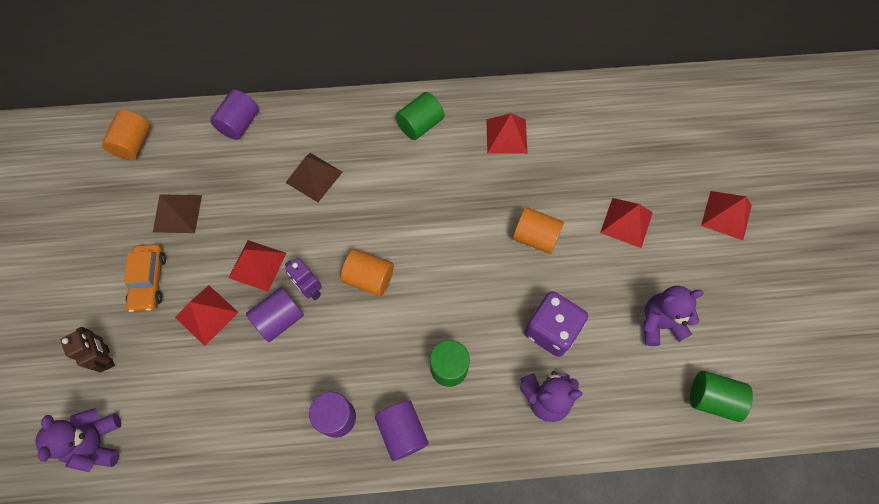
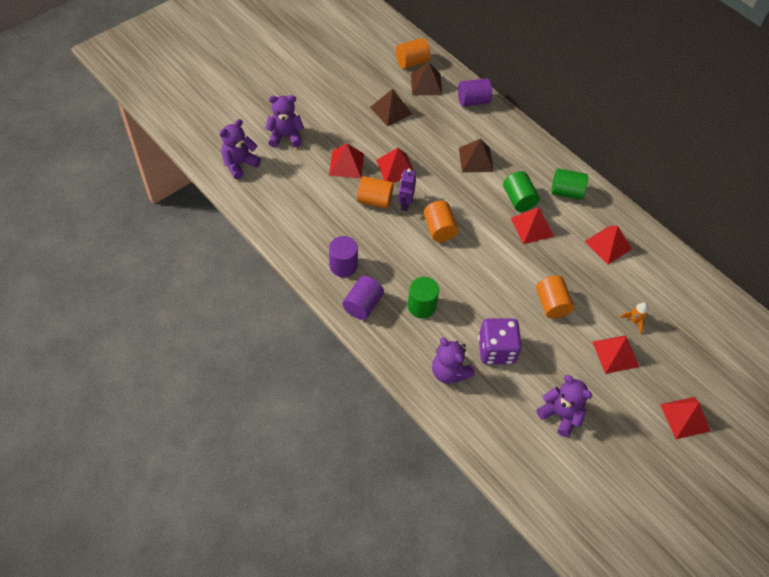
camera: 50 degrees right, 10 degrees down
(107, 357) = (285, 136): brown robot -> purple teddy bear
(149, 281) = (341, 125): orange car -> none
(176, 152) = (426, 84): none -> brown pyramid
(279, 319) = (374, 200): purple cylinder -> orange cylinder
(435, 187) = (532, 227): none -> red pyramid
(602, 178) = (634, 321): none -> orange rocket
(712, 398) = (536, 477): green cylinder -> green cylinder (518, 199)

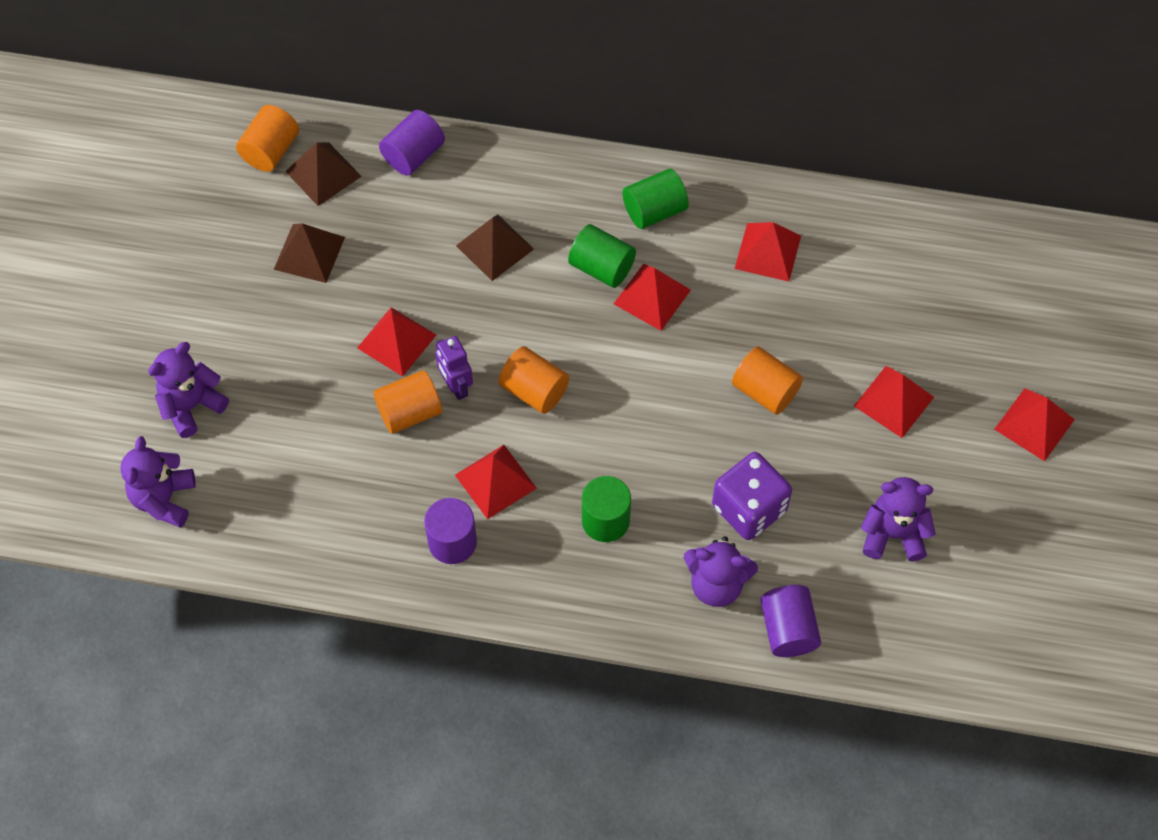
camera: 35 degrees left, 5 degrees up
(346, 164) = (321, 386): red pyramid -> red pyramid (495, 481)
(363, 305) = (528, 578): purple cylinder -> purple cylinder (788, 629)
(634, 321) = (881, 338): orange rocket -> none

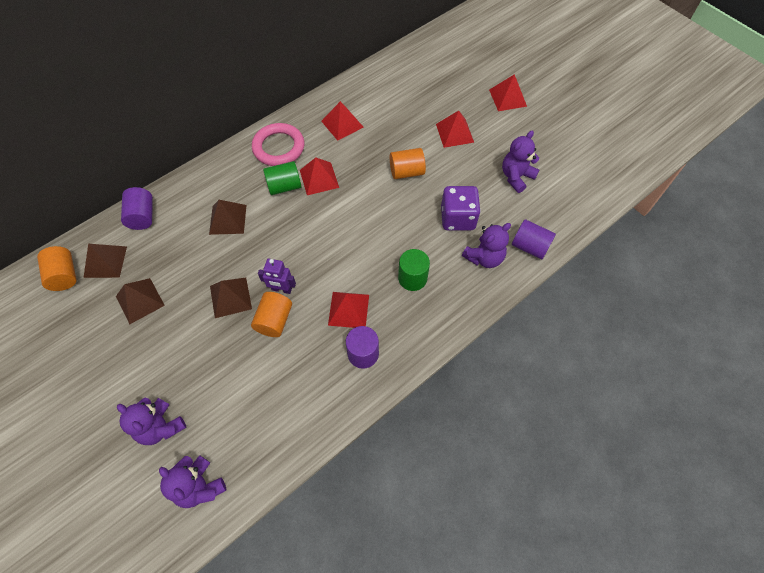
camera: 50 degrees left, 0 degrees up
(191, 406) = (161, 427): purple teddy bear -> purple teddy bear turned 45 degrees counterclockwise
(396, 341) = (230, 297): red pyramid -> brown pyramid
(534, 390) = (317, 258): orange cylinder -> none
(654, 210) = (278, 147): green cylinder -> pink ring

